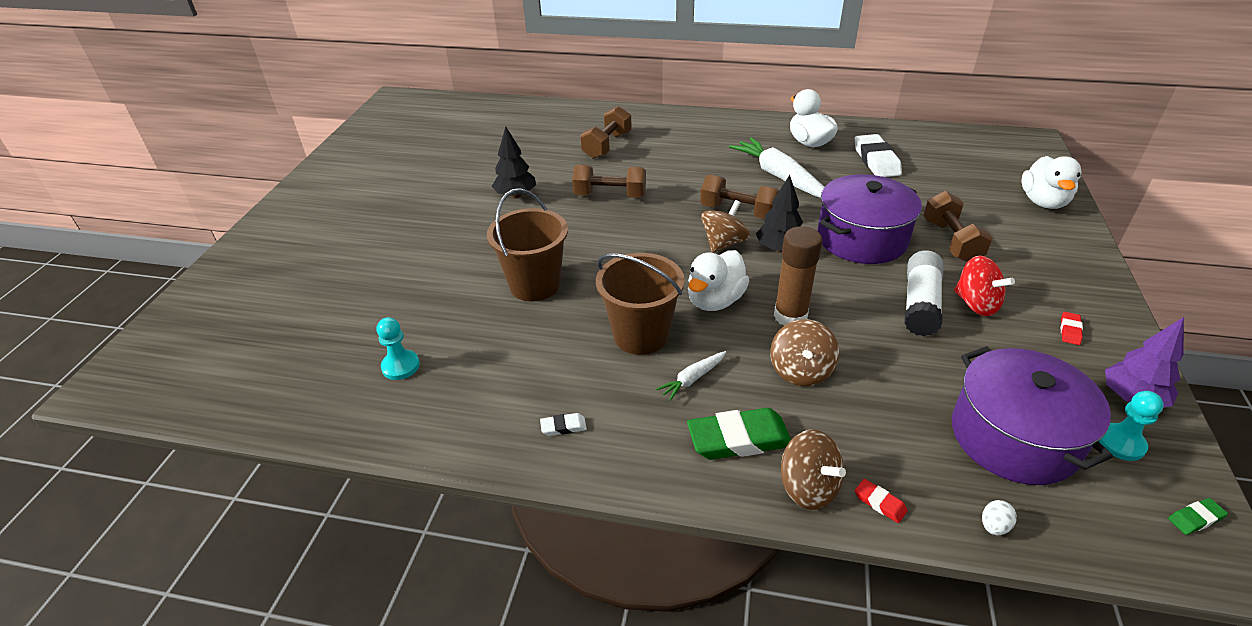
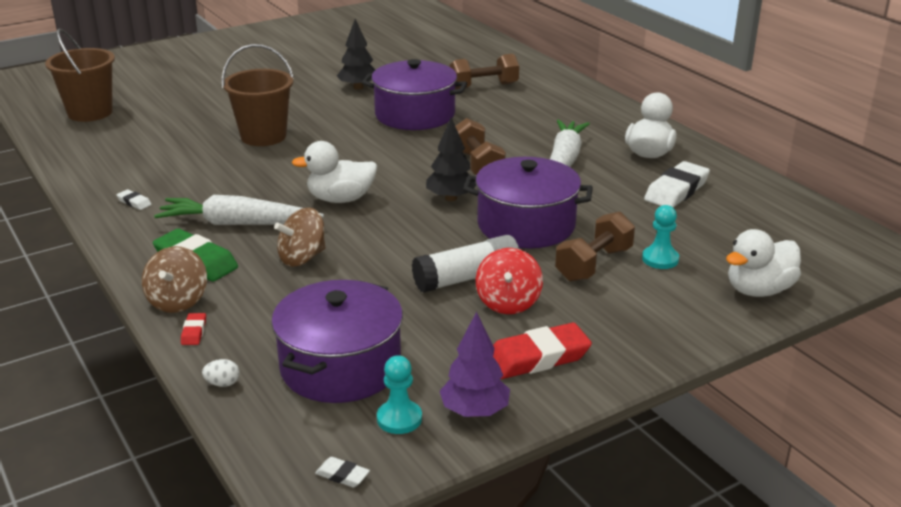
camera: 45 degrees right, 10 degrees down
(400, 366) = (126, 135): turquoise pawn -> turquoise pawn (660, 259)
(610, 195) = (415, 115): brown dumbbell -> purple pot
(641, 335) = (260, 190): brown bucket -> brown bucket (90, 112)
(692, 379) = (237, 224): white carrot -> white carrot, size x2.10
(724, 243) = (421, 176): brown spinning top -> none
(790, 316) = (365, 232): brown glue stick -> none
(1070, 330) = (537, 358): red eraser -> red eraser, size x2.20
(1195, 518) = (342, 475): green eraser -> white eraser

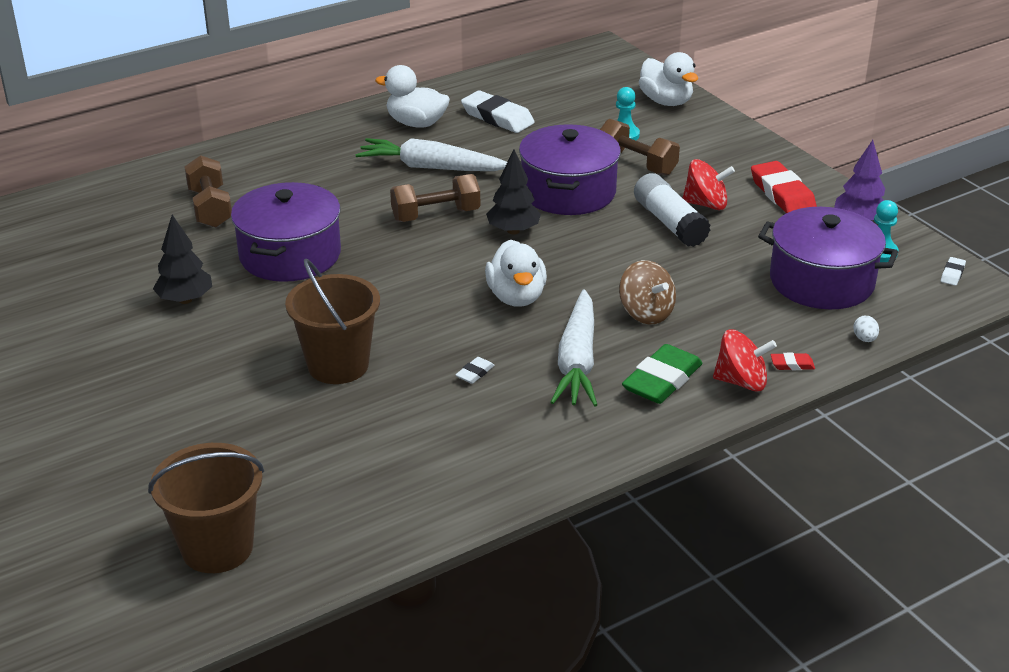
camera: 90 degrees left, 5 degrees up
(134, 202) = (527, 447): white eraser -> white eraser (475, 373)
(178, 301) = (741, 382): brown spinning top -> red spinning top

